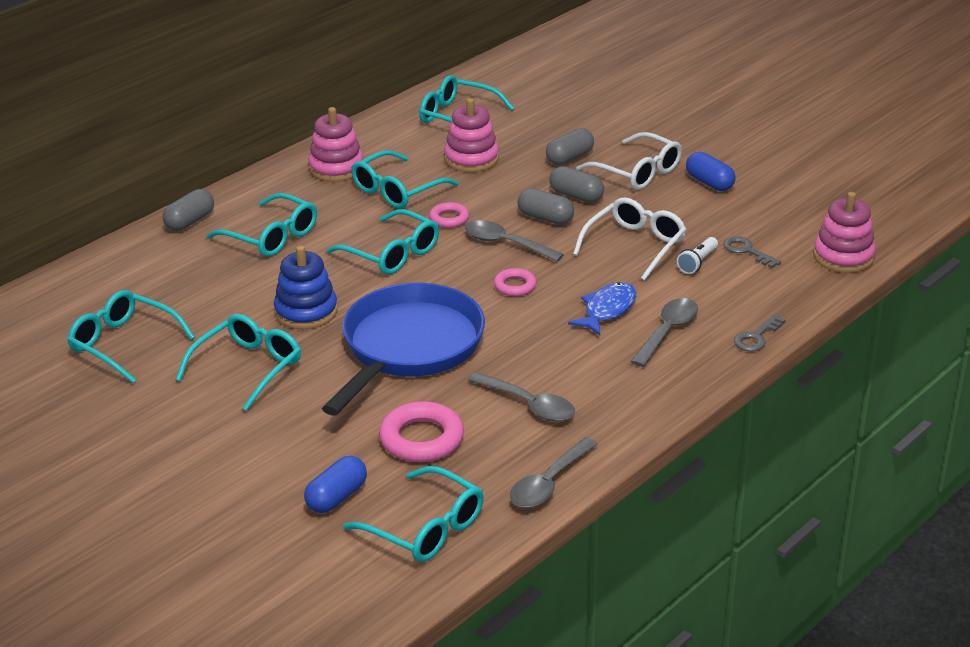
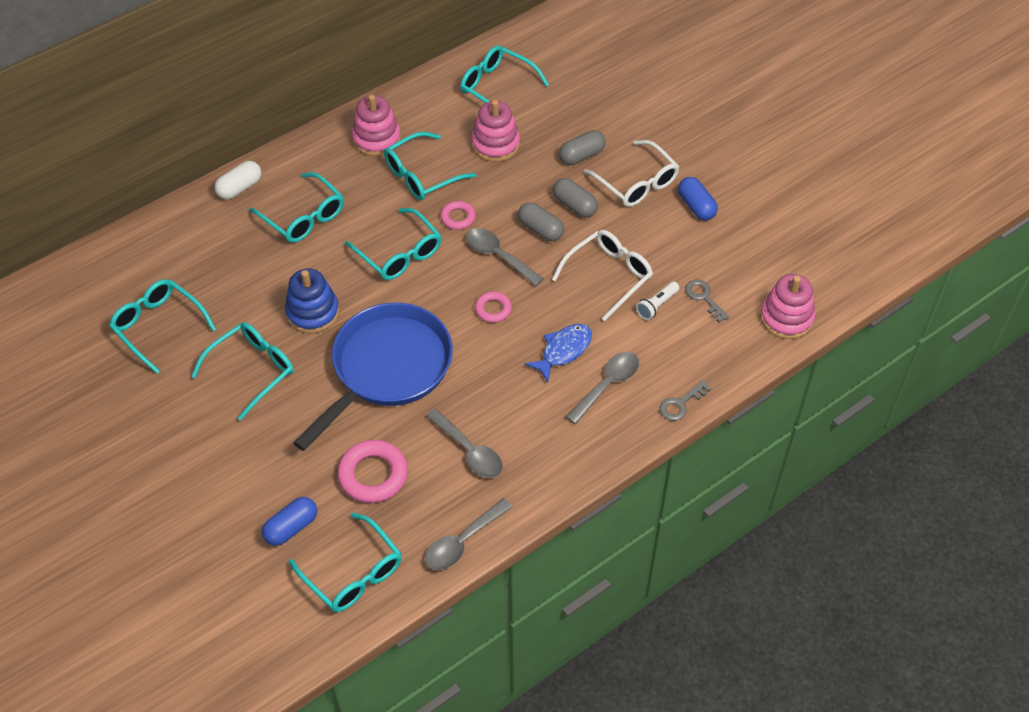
camera: 10 degrees right, 20 degrees up
(190, 221) = (240, 188): grey capsule -> white capsule

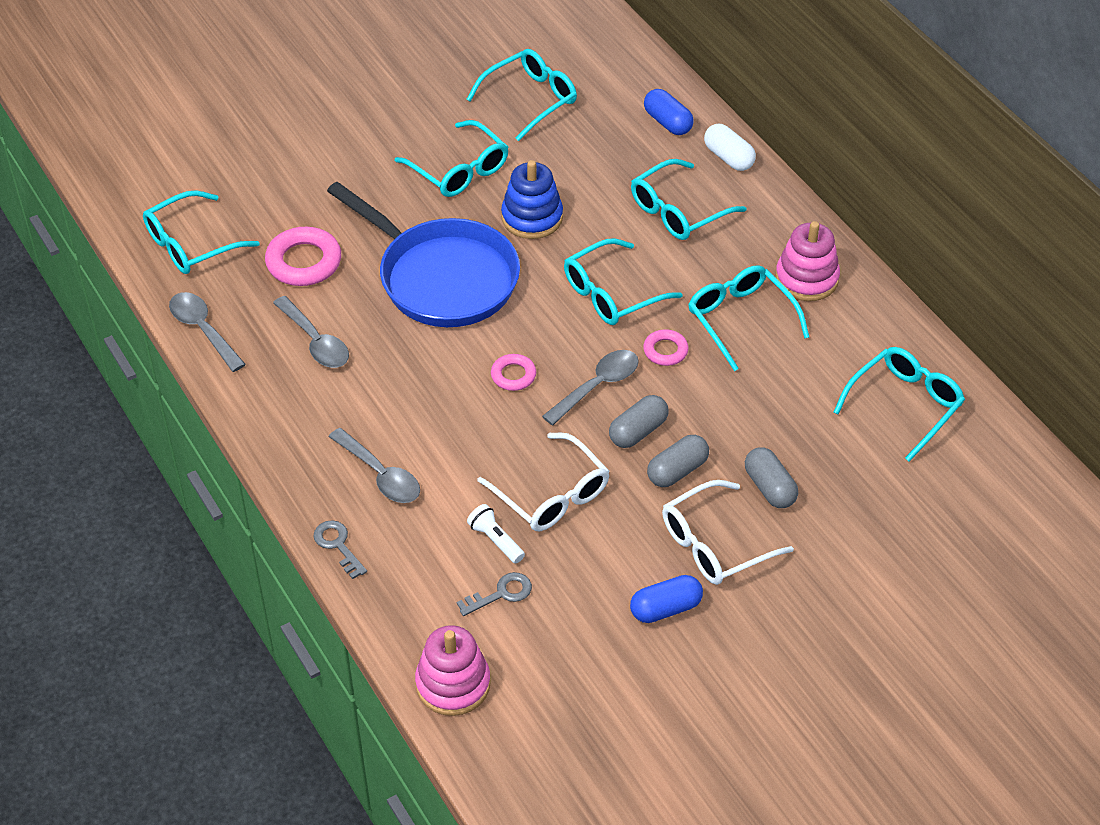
camera: 95 degrees right, 5 degrees down
(291, 527) = (256, 200): blue capsule -> blue capsule (668, 122)
(469, 451) = (315, 341): grey spoon -> grey spoon turned 90 degrees counterclockwise
(495, 144) = (794, 396): pink stacking toy -> none
(563, 350) = (439, 437): blue fish -> none

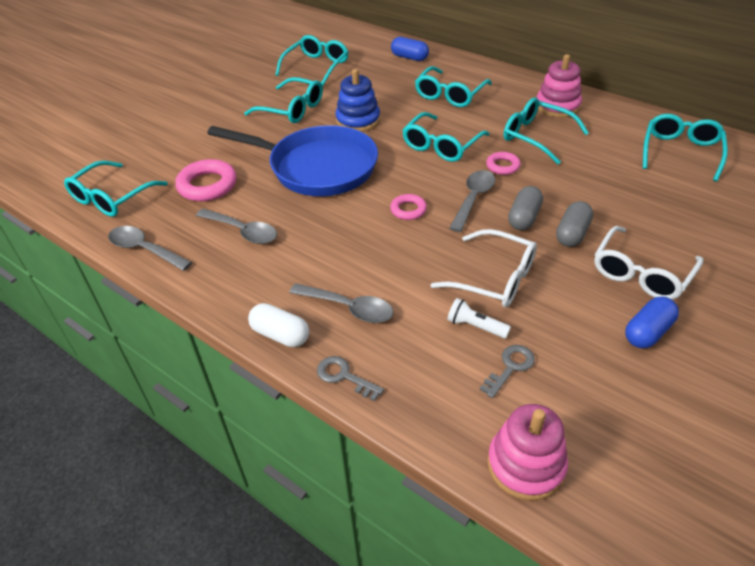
camera: 20 degrees left, 5 degrees down
(728, 157) = (459, 64): white capsule -> white capsule (280, 335)
(769, 487) = (644, 224): grey capsule -> none

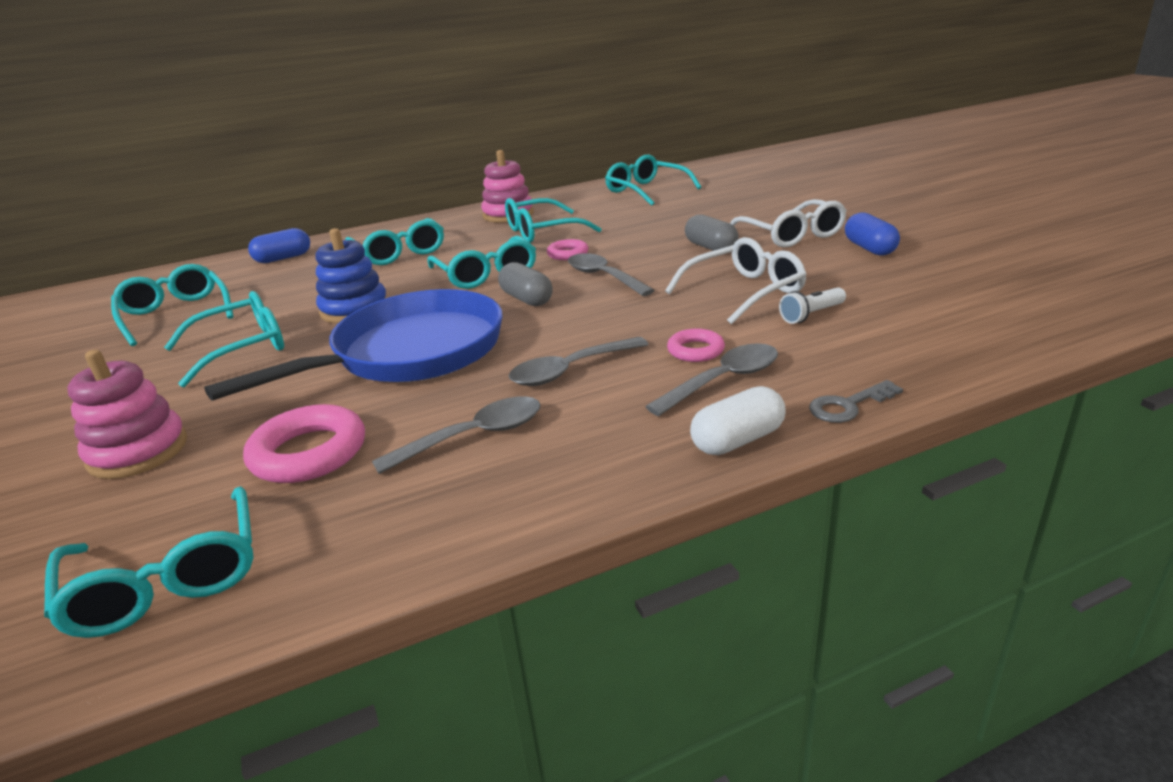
camera: 60 degrees left, 15 degrees down
(144, 249) = (393, 552): grey spoon -> grey spoon (570, 370)
(408, 210) = (578, 312): pink ring -> pink ring (695, 350)
(510, 367) = (884, 310): grey key -> none
(524, 218) = (663, 261): grey capsule -> grey capsule (526, 299)
(526, 465) = (1024, 330): pink stacking toy -> pink stacking toy (138, 452)

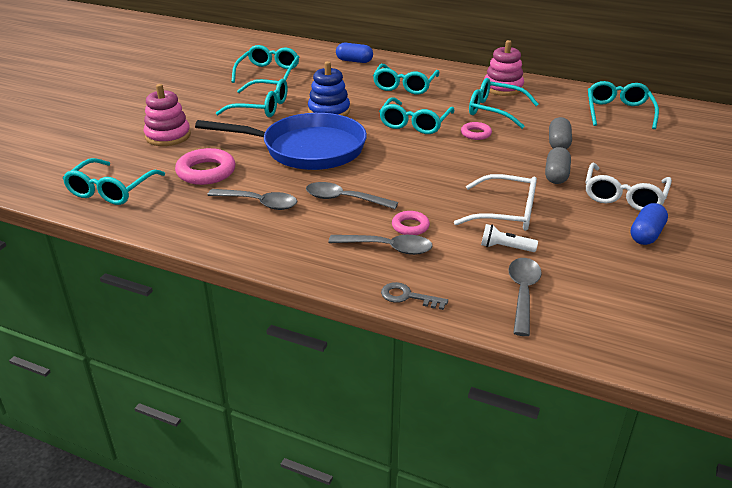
camera: 45 degrees right, 5 degrees up
(526, 299) = (402, 150): grey capsule -> grey capsule (558, 143)
(603, 277) = (461, 159): grey spoon -> grey spoon (523, 293)
(737, 440) = (334, 275): white capsule -> none

